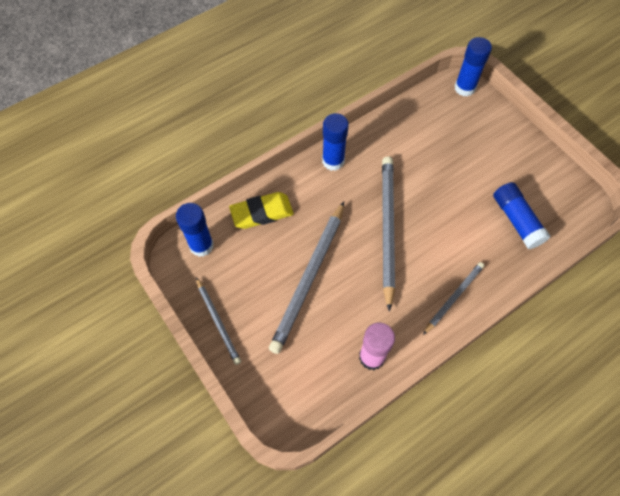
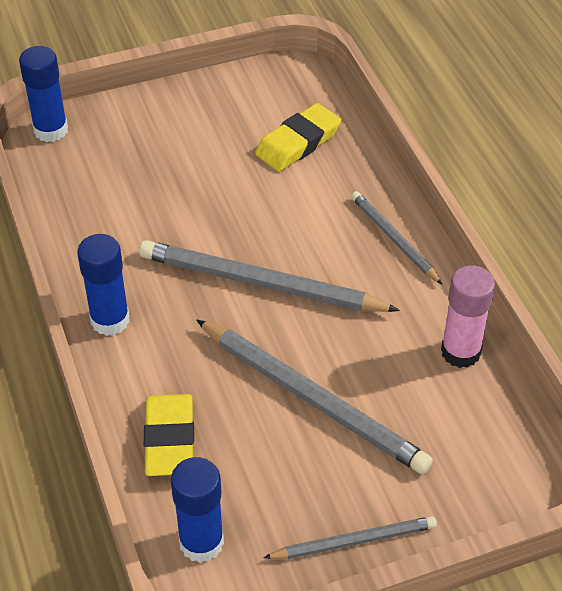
camera: 75 degrees left, 15 degrees down
(516, 220) = (298, 143): blue glue stick -> yellow eraser

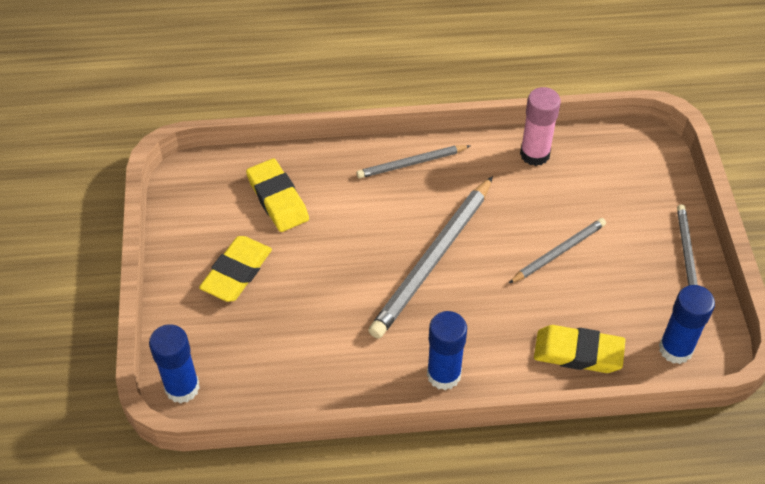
camera: 75 degrees left, 5 degrees up
(194, 135) = (236, 272): none -> yellow eraser
(313, 399) = (558, 252): grey pencil -> grey pencil, size x0.56

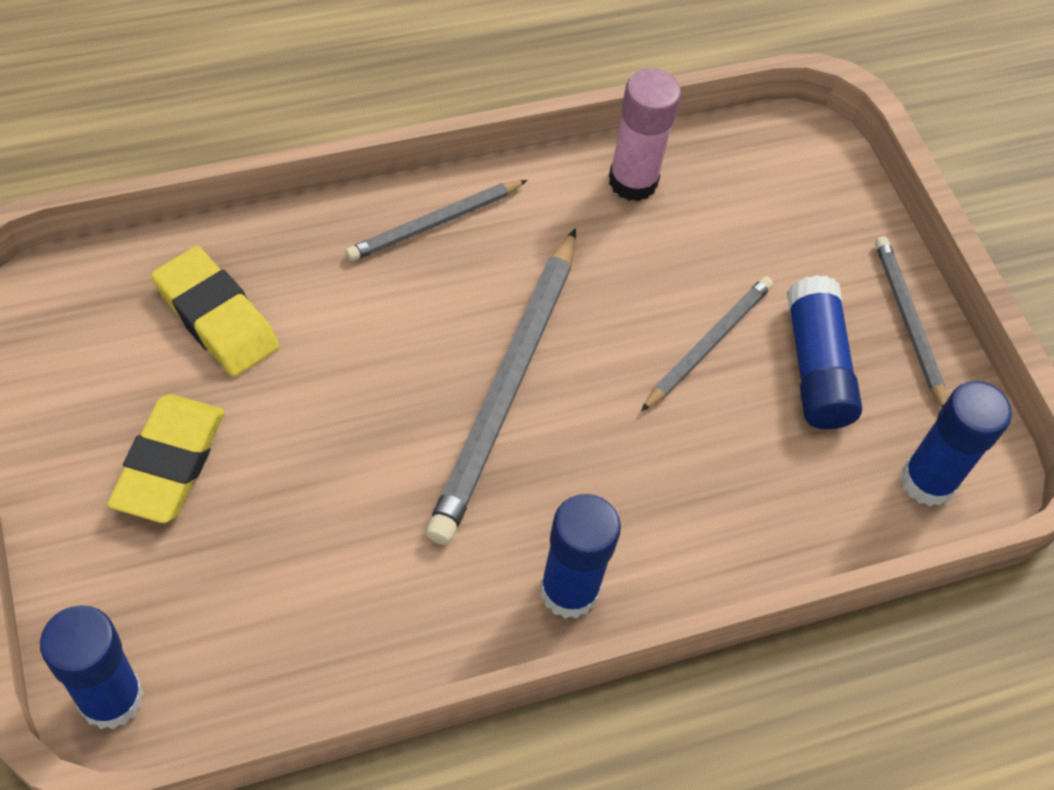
camera: 20 degrees left, 5 degrees up
(578, 353) = (778, 513): yellow eraser -> none
(622, 274) = (816, 367): none -> blue glue stick

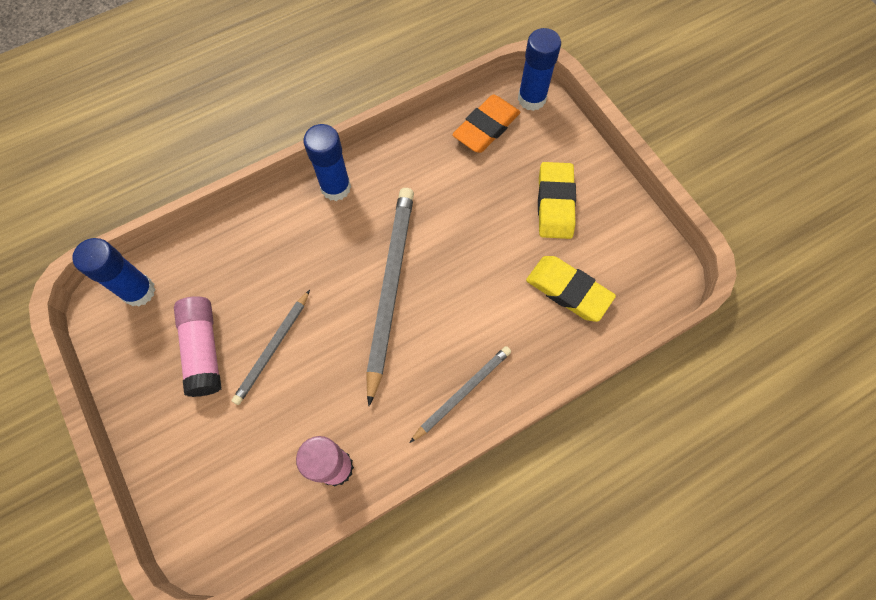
camera: 175 degrees right, 10 degrees up
(235, 652) = (486, 127): none -> orange eraser
(816, 367) = (204, 350): blue glue stick -> pink glue stick
(908, 322) = (140, 399): grey pencil -> none

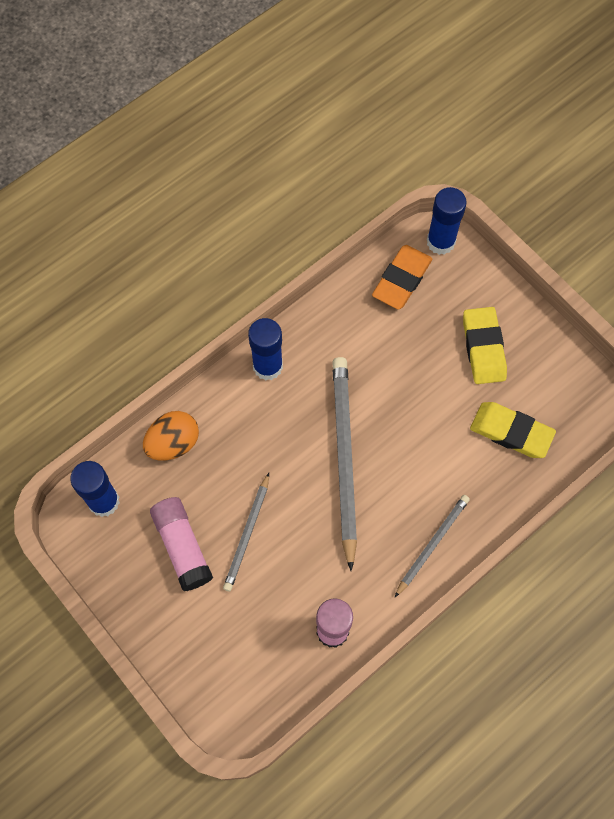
camera: 10 degrees left, 0 degrees up
(223, 246) = (173, 443): none -> orange egg

